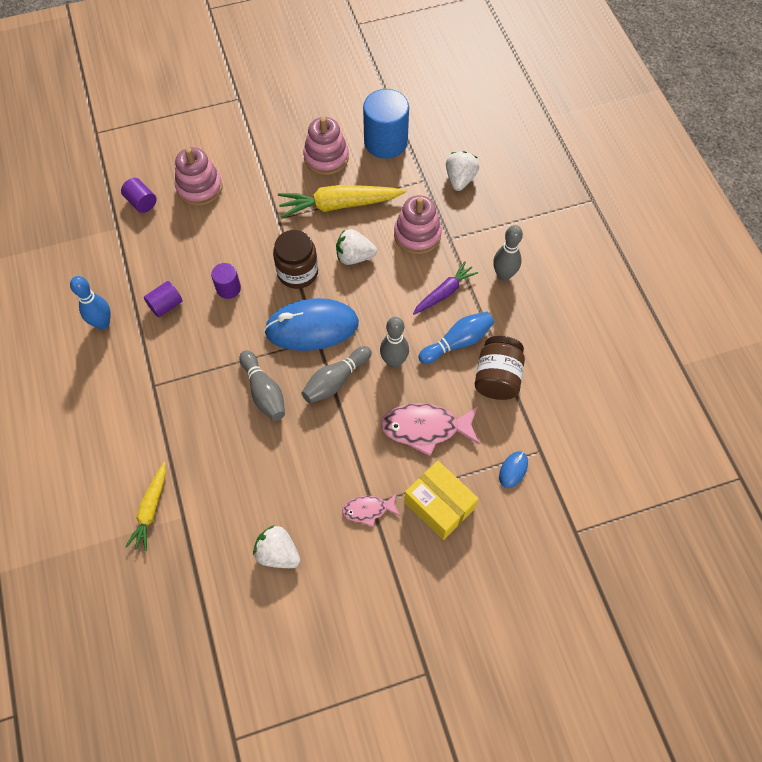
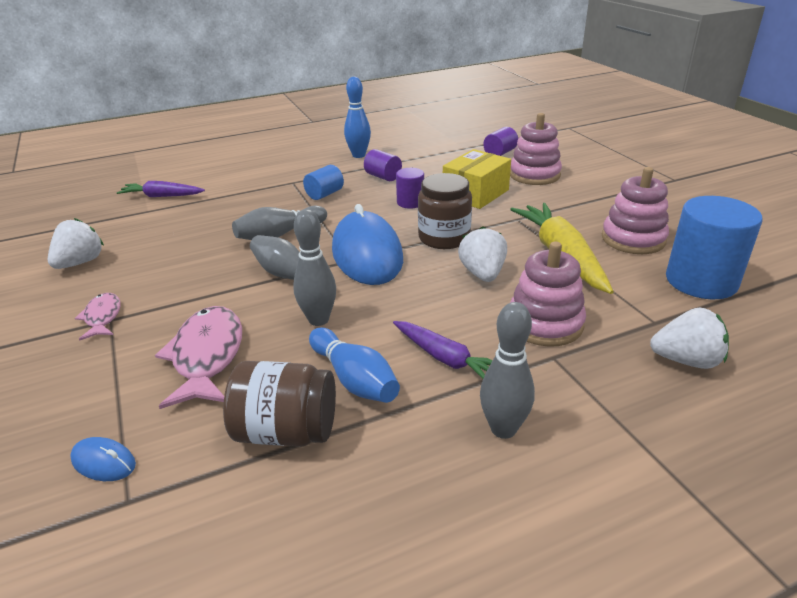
camera: 85 degrees right, 30 degrees down
(151, 509) = (162, 196): yellow carrot -> purple carrot
(191, 356) = (324, 194): none -> blue cylinder
(439, 505) = (80, 379): yellow box -> yellow box (475, 193)

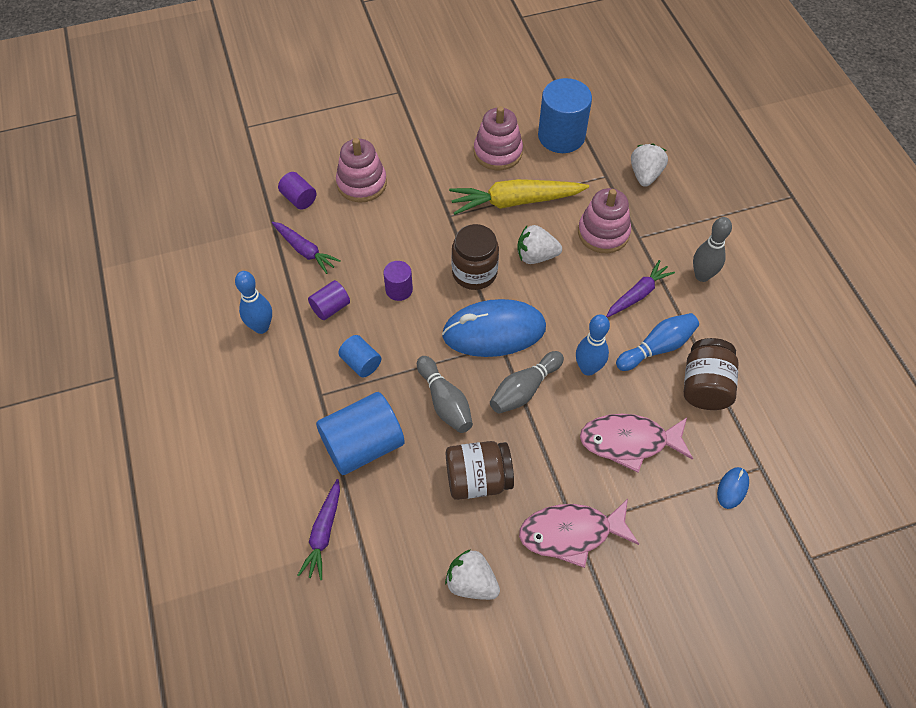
camera: 85 degrees left, 25 degrees up
(102, 317) = (571, 533): pink fish -> pink fish, size x1.80
(188, 258) = (478, 479): none -> brown jar
(239, 203) = (363, 445): none -> blue cylinder
(318, 320) = (588, 368): grey bowling pin -> blue bowling pin
(442, 161) = (305, 251): none -> purple carrot
(475, 193) = (391, 236): yellow box -> none

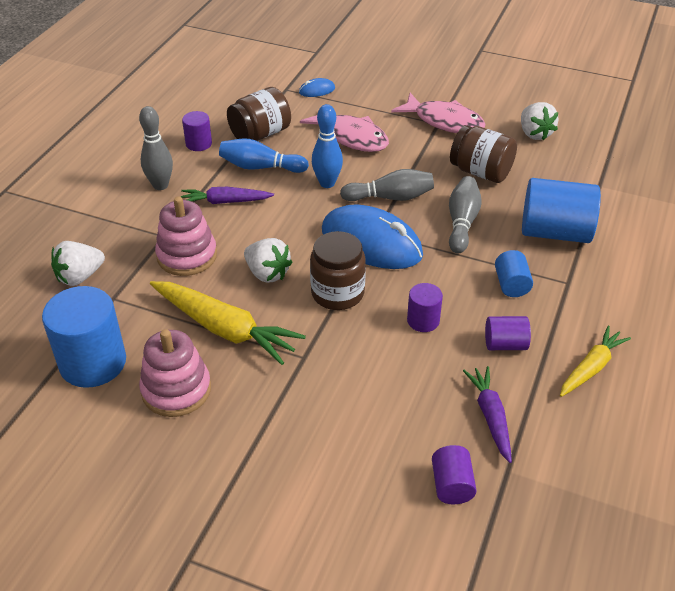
camera: 140 degrees left, 15 degrees down
(261, 327) = (591, 368): blue bowling pin -> yellow carrot
(323, 533) = (625, 202): purple carrot -> none
(362, 183) = (360, 455): pink stacking toy -> none
(735, 337) = (198, 144): none -> purple cylinder

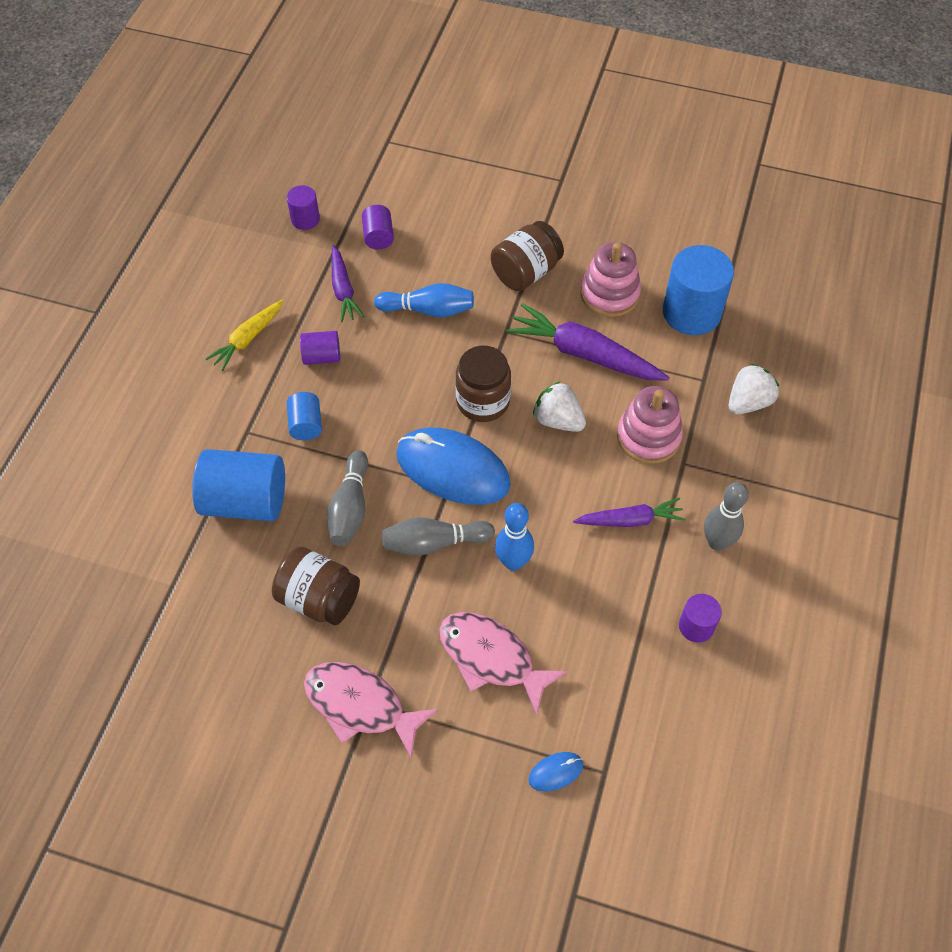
camera: 175 degrees right, 15 degrees up
(225, 329) = (584, 354): yellow carrot -> purple carrot
(260, 134) = (618, 655): brown jar -> brown jar (526, 272)
(260, 167) = (602, 585): blue bowling pin -> blue bowling pin (428, 310)
(423, 320) = (397, 376): purple cylinder -> purple cylinder (305, 219)
(534, 134) = (234, 687): white strawberry -> none

